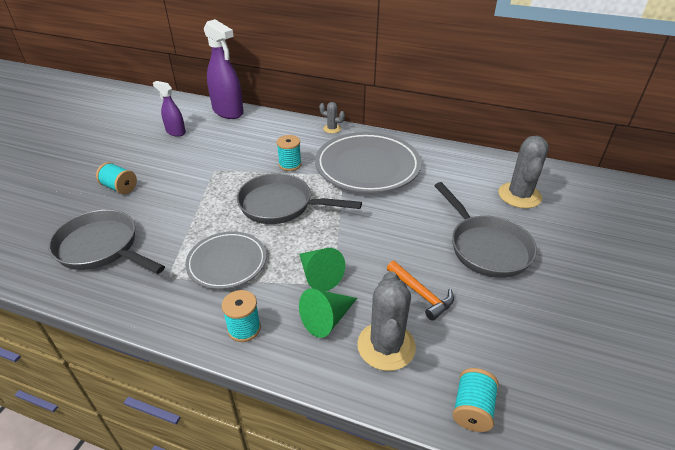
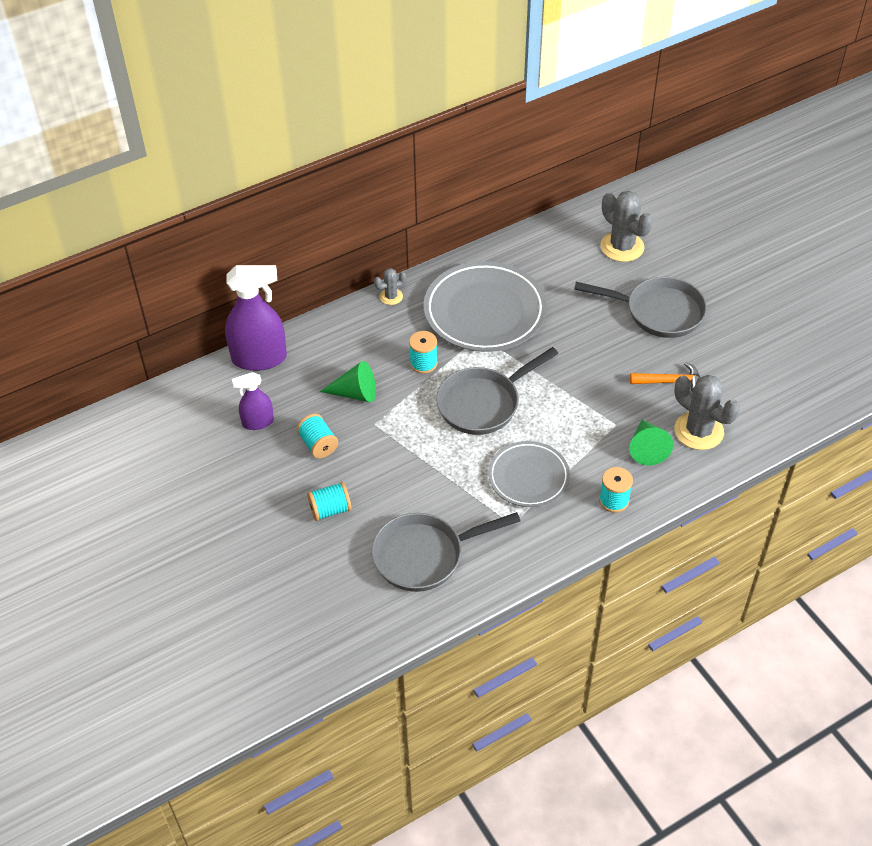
camera: 50 degrees left, 10 degrees up
(319, 275) = (597, 428): green cone -> green cone (355, 393)
(472, 409) = (779, 421): turquoise spool -> turquoise spool (318, 444)

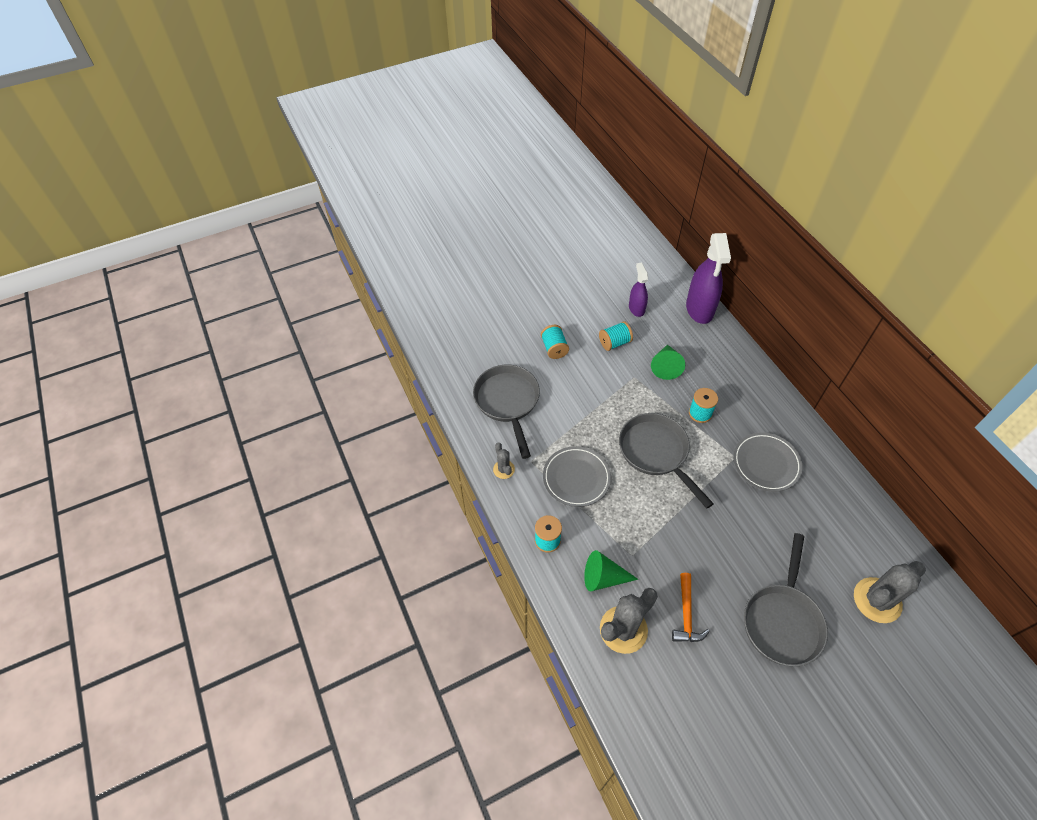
camera: 95 degrees right, 5 degrees up
(391, 296) = (776, 395): grey cactus -> grey cactus (504, 469)
(484, 312) = (766, 463): grey plate -> grey plate, size x0.60

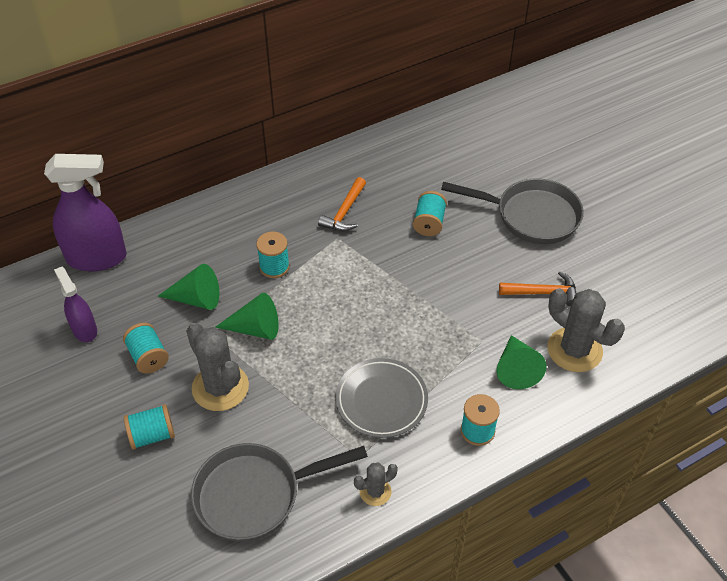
camera: 95 degrees left, 5 degrees down
(636, 308) = (84, 330): purple spray bottle -> purple spray bottle turned 75 degrees clockwise
(640, 401) = (255, 328): none -> green cone
(656, 452) = (336, 313): grey pan -> none
(761, 528) = (429, 223): none -> turquoise spool
(766, 463) = (345, 212): grey plate -> orange hammer
(877, 600) = (493, 147): grey cactus -> grey cactus (220, 387)

